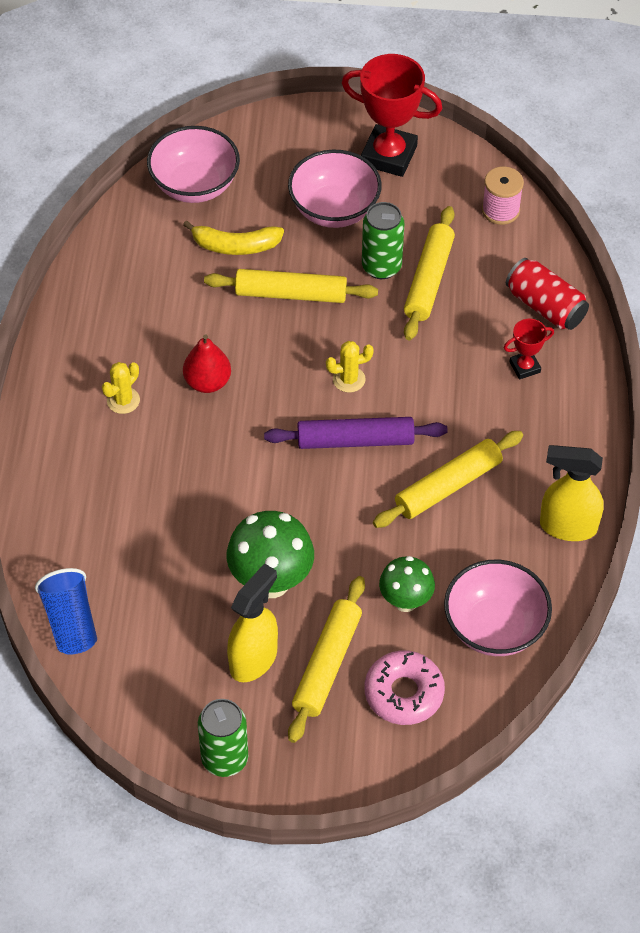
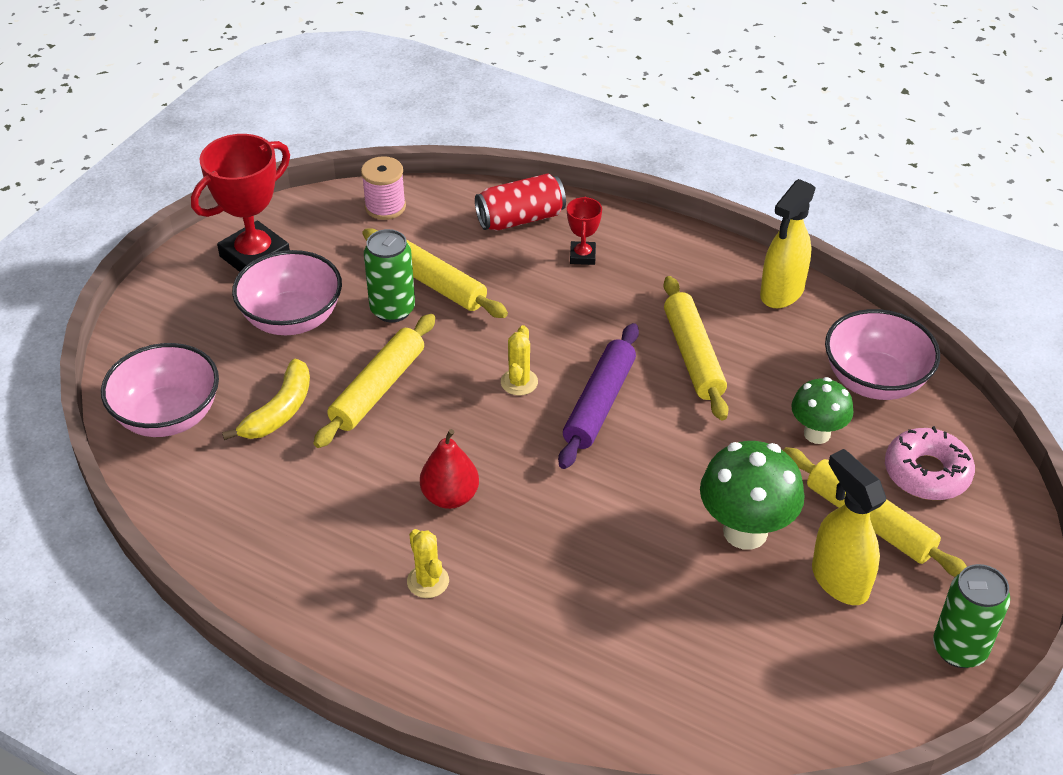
camera: 65 degrees left, 10 degrees down
(70, 622) = (719, 738): blue cup -> none

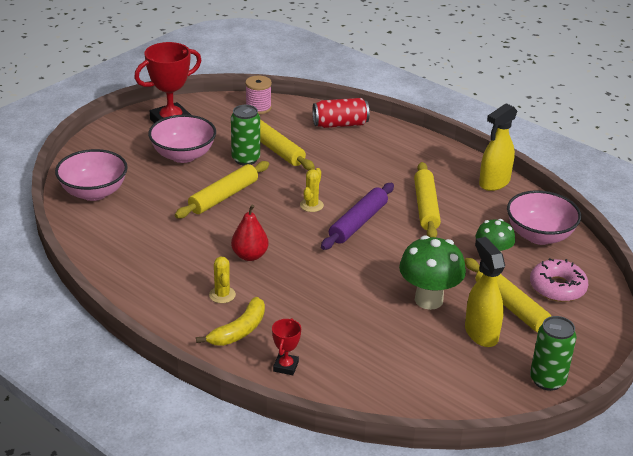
camera: 10 degrees right, 10 degrees down
(279, 411) = (160, 199): yellow banana -> yellow banana (239, 330)
(582, 256) = (373, 148): red trophy -> red trophy (286, 366)

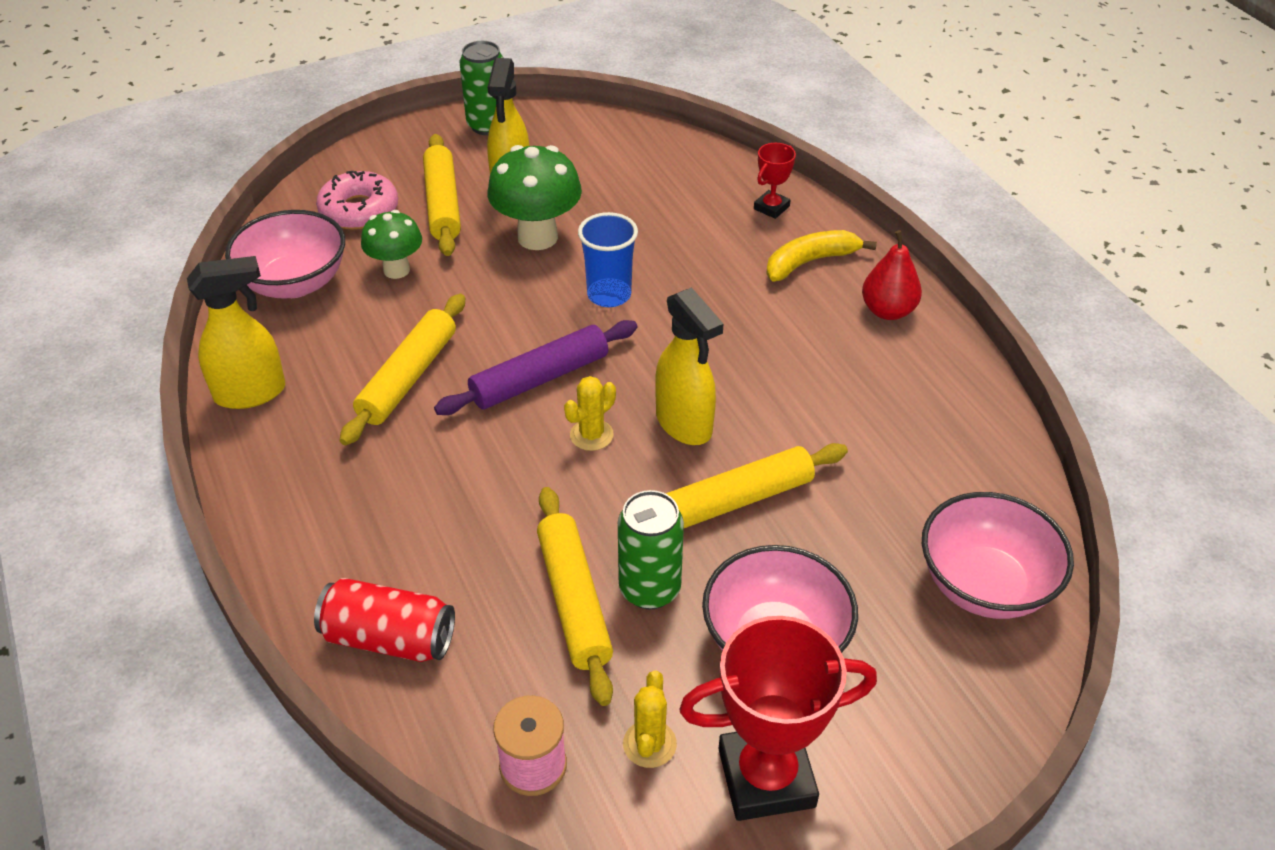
camera: 155 degrees left, 10 degrees up
(222, 295) = (813, 315): yellow cactus -> yellow cactus (649, 744)
(250, 256) = (745, 367): red pear -> red pear (888, 311)
(267, 221) = (684, 424): none -> yellow spray bottle
(355, 275) = (609, 295): none -> blue cup

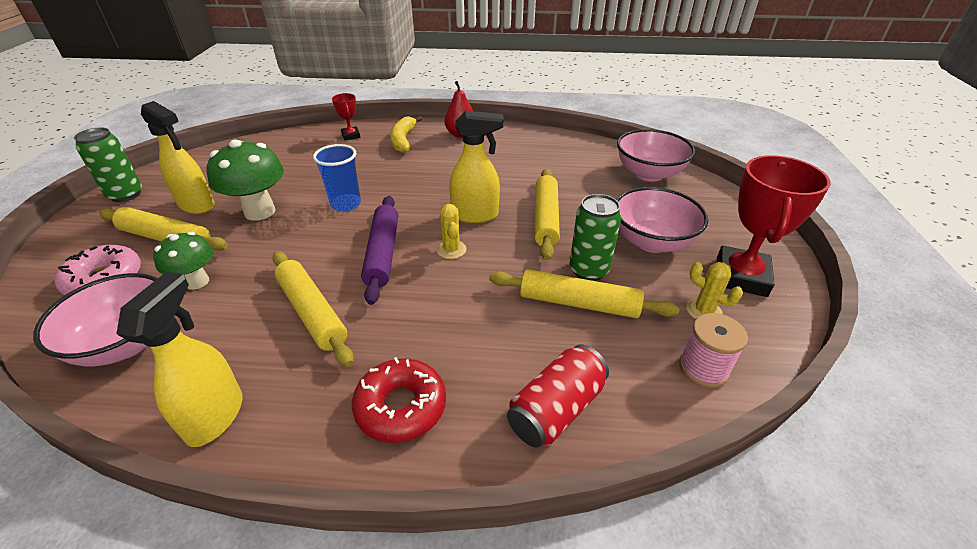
camera: 60 degrees left, 5 degrees down
(326, 512) = (401, 407): none -> red donut

